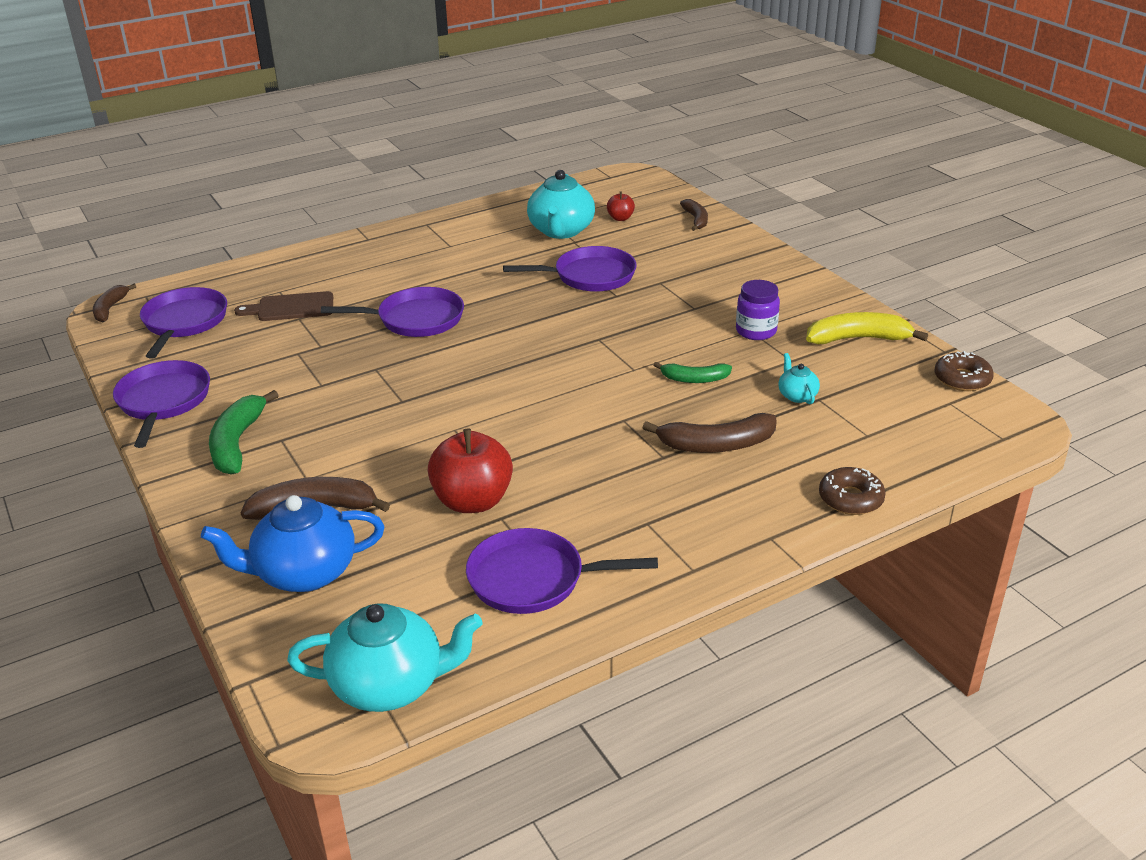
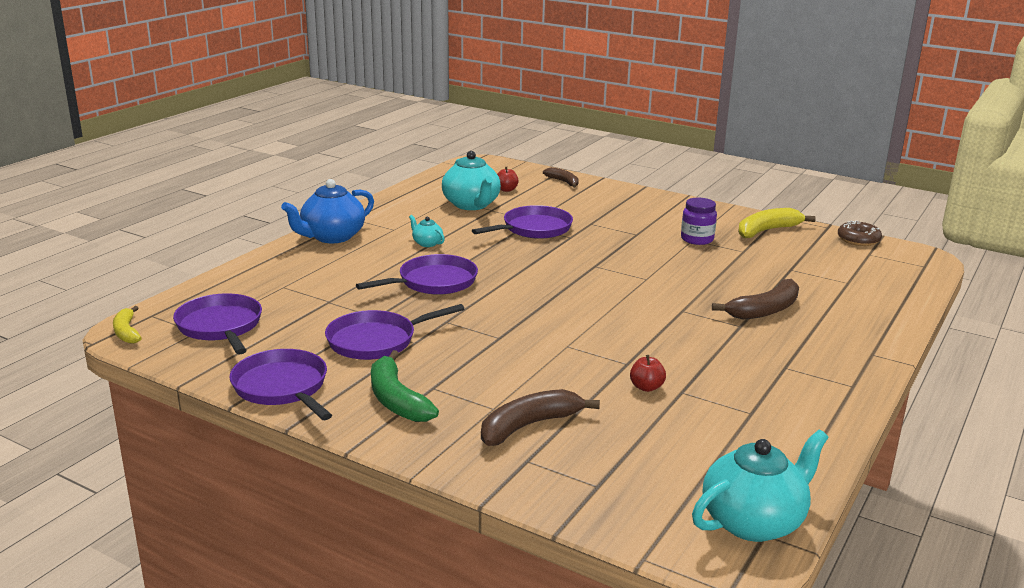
camera: 30 degrees left, 10 degrees down
(110, 309) = (126, 332): brown banana -> yellow banana
(291, 308) = (311, 296): brown cutting board -> none
(303, 573) = (582, 471): blue teapot -> blue teapot (332, 237)
(472, 501) = (646, 387): red apple -> red apple, size x0.48
(533, 579) = (758, 423): purple pan -> purple pan (376, 341)
(694, 379) = (696, 275): green banana -> none
(797, 395) = (774, 270): turquoise teapot -> turquoise teapot (427, 243)
(850, 499) = (888, 320): brown donut -> none

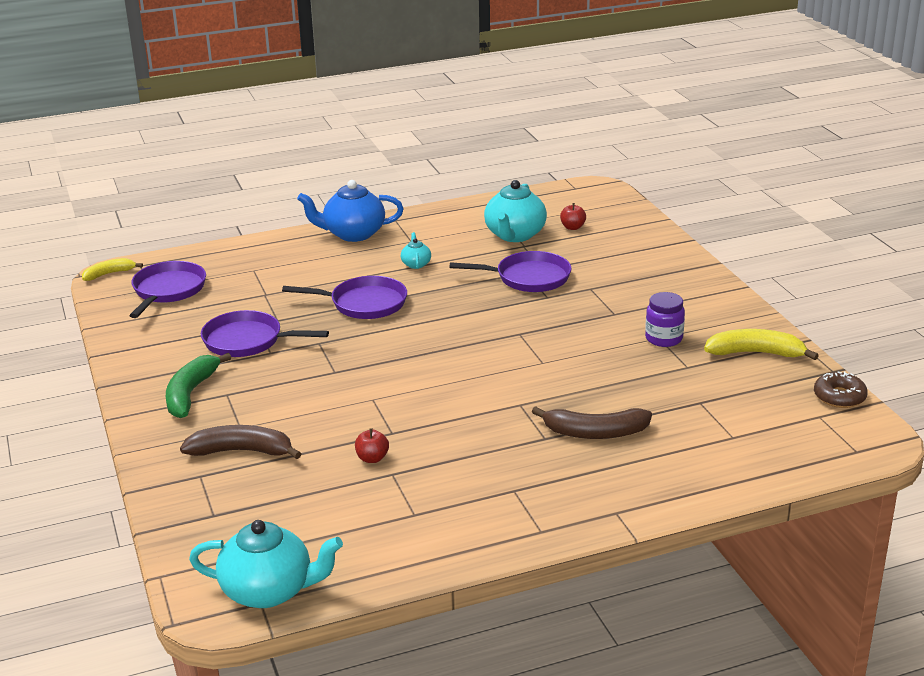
camera: 40 degrees right, 5 degrees up
(126, 332) = (109, 274): yellow banana -> yellow banana turned 45 degrees clockwise
(282, 387) = (138, 355): purple pan -> none
(563, 182) = (642, 234): brown banana -> none

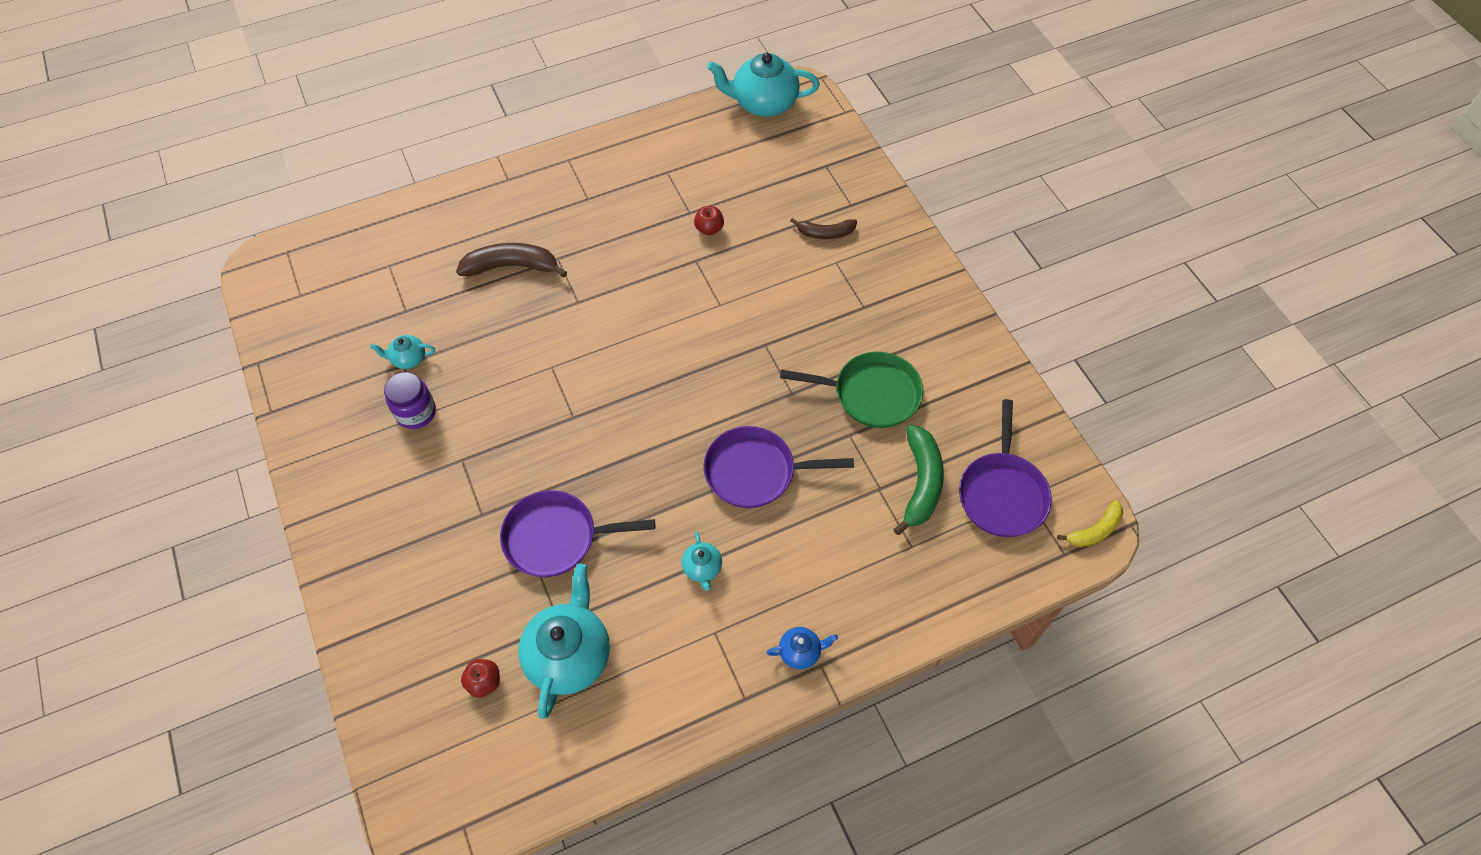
camera: 175 degrees right, 30 degrees up
(190, 393) = (900, 306): green banana -> green banana (921, 483)
(241, 451) = (825, 233): brown banana -> brown banana, size x0.63
(247, 341) = (871, 394): purple pan -> green pan
(353, 234) = (800, 652): blue teapot -> blue teapot, size x0.48
(684, 370) = (408, 359): none -> turquoise teapot
(755, 353) = (325, 390): yellow banana -> none
(839, 397) = (269, 323): brown donut -> none

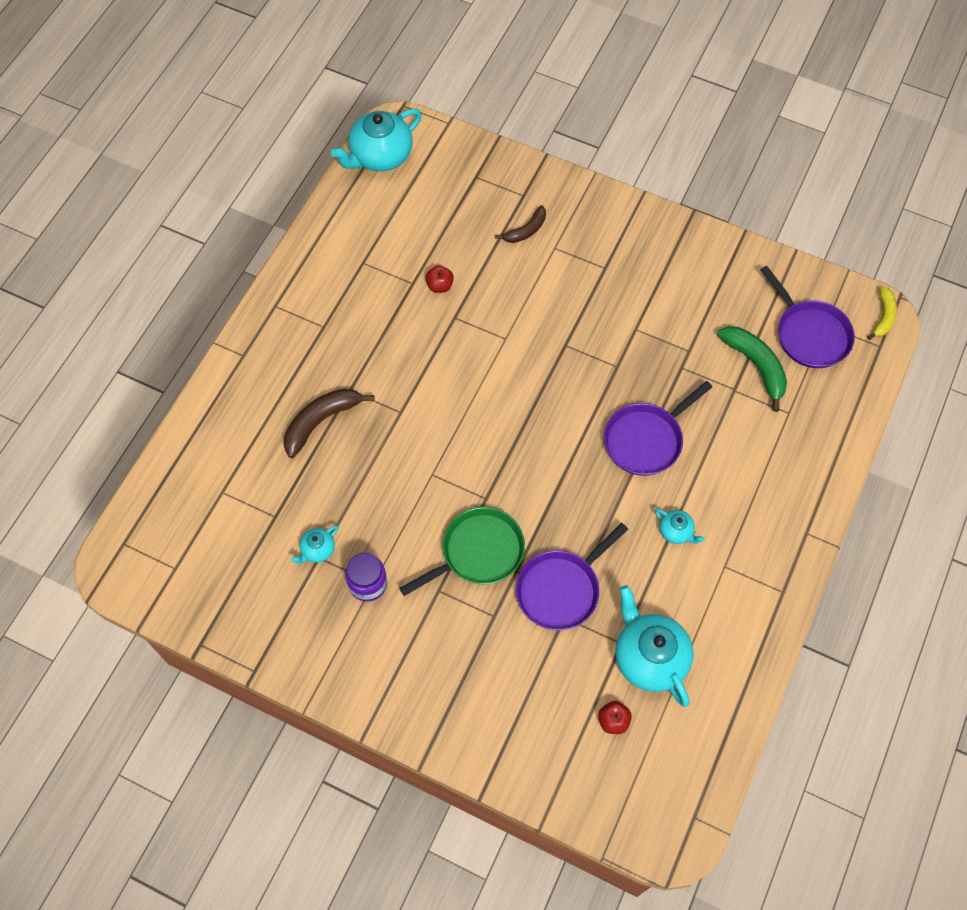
camera: 40 degrees left, 5 degrees up
(800, 652) = (787, 535): blue teapot -> none
(871, 394) = (668, 328): green pan -> green pan (478, 552)

